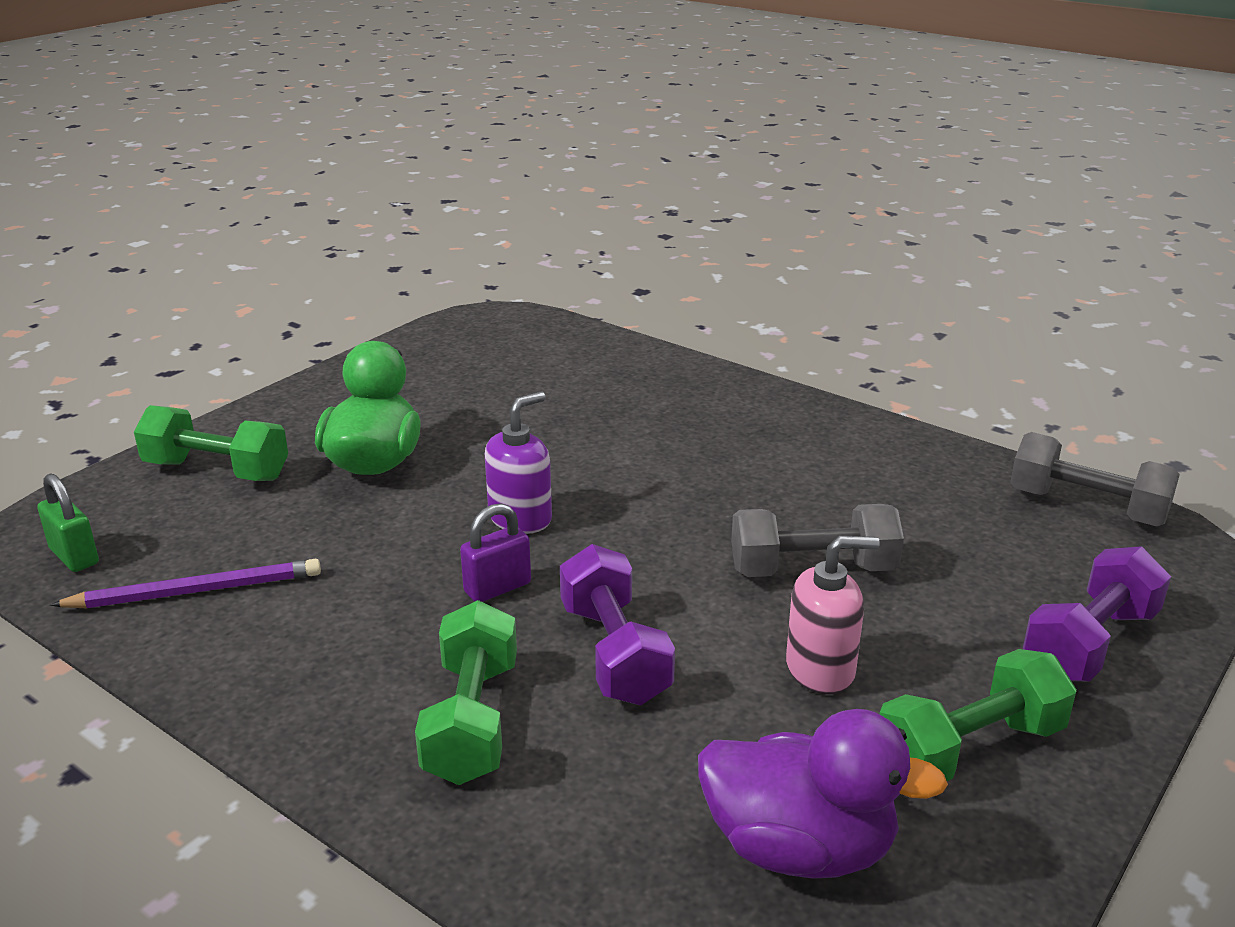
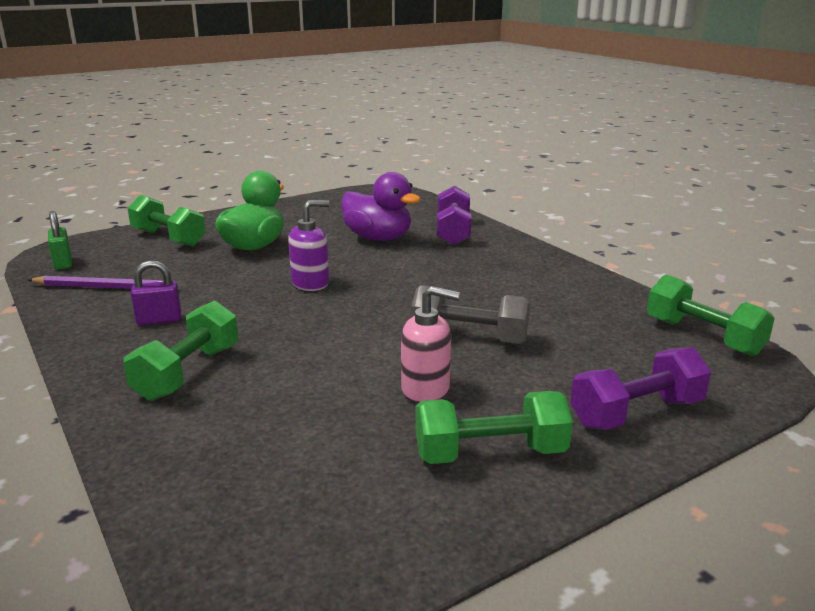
camera: 20 degrees right, 5 degrees down
(497, 588) = (265, 313): purple padlock -> purple padlock (159, 320)
(614, 653) = (302, 356): purple dumbbell -> purple dumbbell (453, 232)
(799, 848) = (321, 480): purple duck -> purple duck (378, 238)
(1086, 507) = (703, 337): grey dumbbell -> green dumbbell

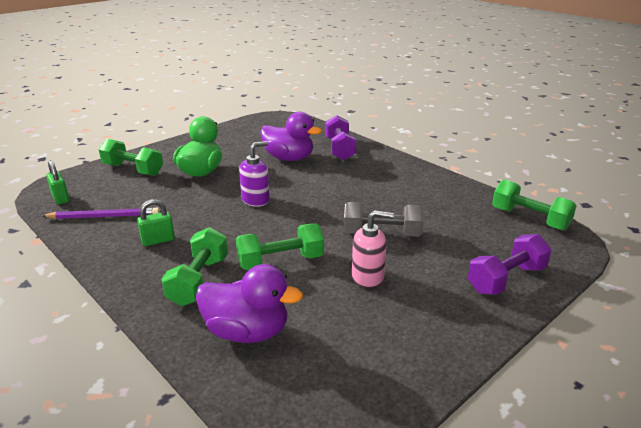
camera: 10 degrees left, 5 degrees up
(159, 320) = (158, 240): purple padlock -> green padlock
(222, 442) = (247, 332): none -> purple duck
(490, 453) = (426, 319): green dumbbell -> green dumbbell (280, 261)

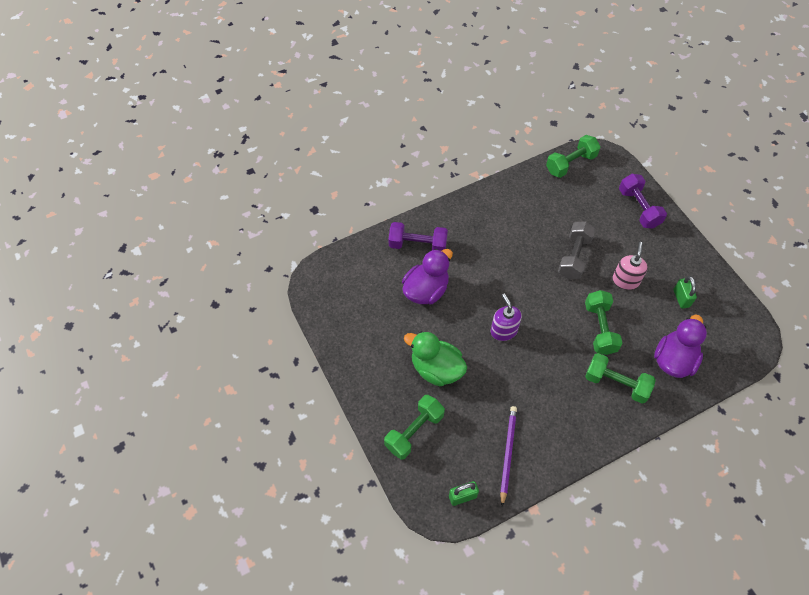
camera: 75 degrees left, 30 degrees up
(158, 240) = (556, 409): green padlock -> green padlock (681, 298)

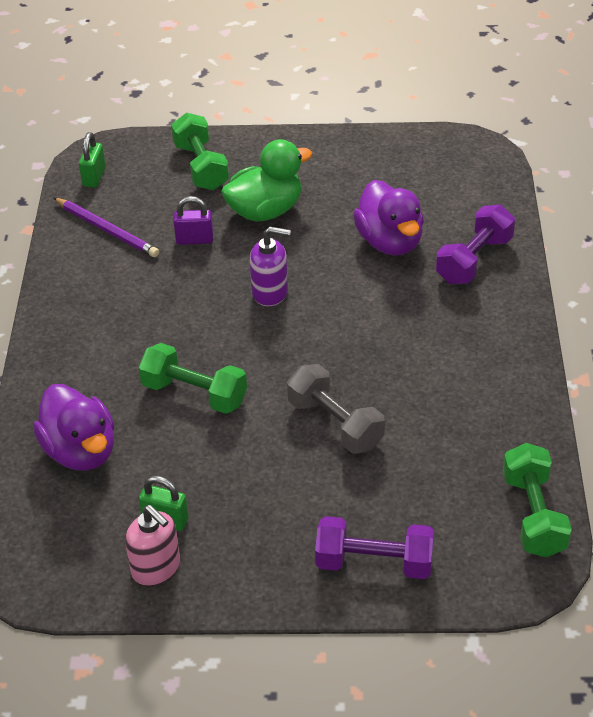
camera: 120 degrees right, 15 degrees down
(485, 395) = (194, 240): none -> purple padlock
(616, 383) = (102, 370): green dumbbell -> none
(625, 280) = (248, 466): pink soap dispenser -> pink soap dispenser (156, 568)

